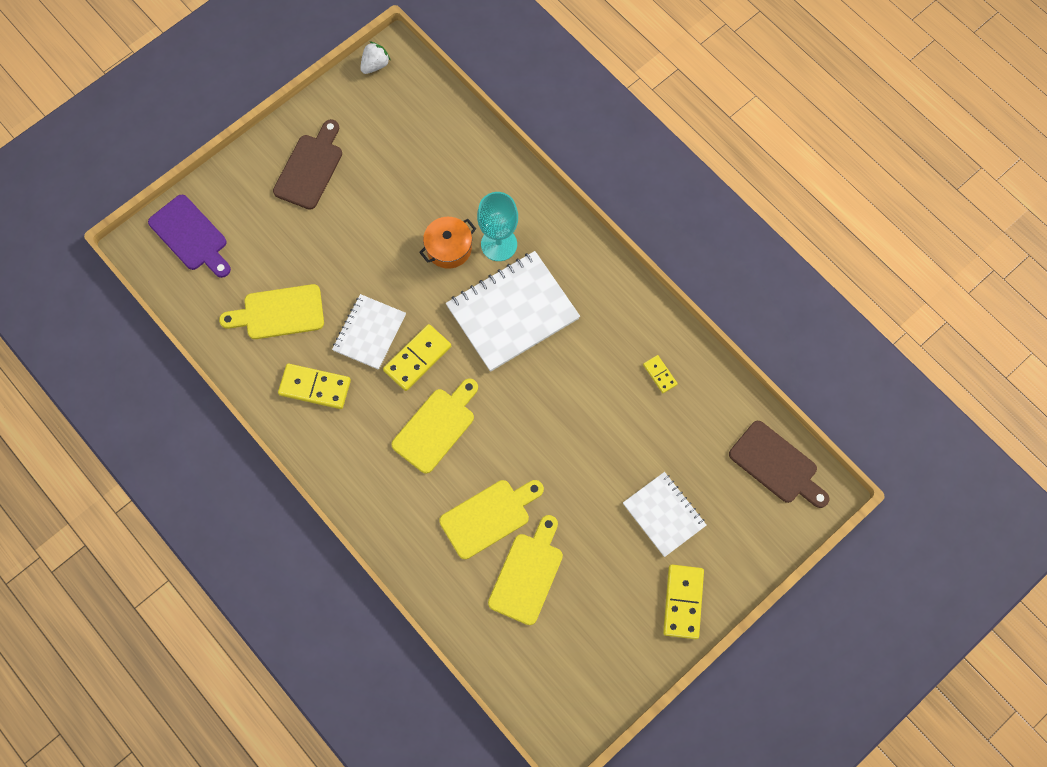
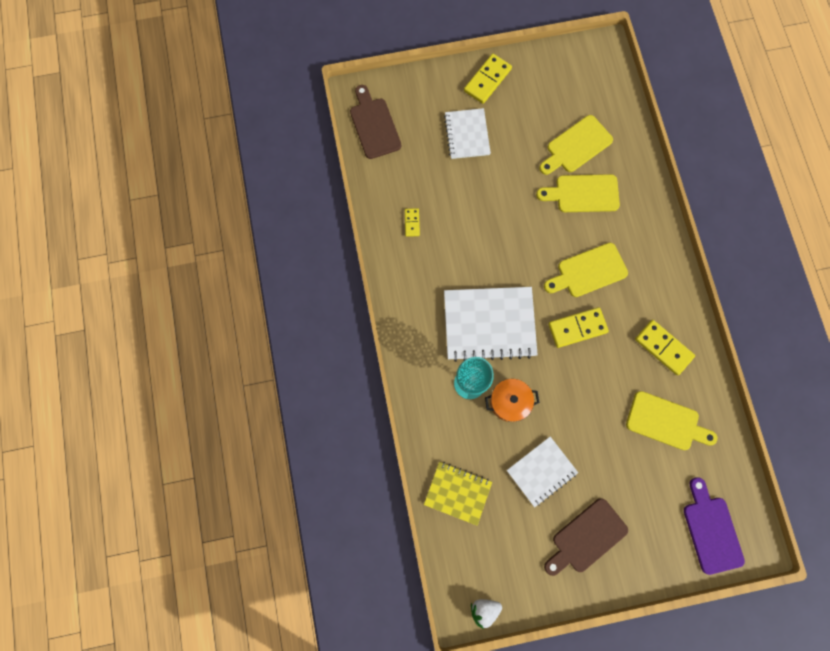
camera: 150 degrees left, 5 degrees up
(369, 332) = (603, 367): white notebook -> white notebook (541, 471)
(453, 143) = (457, 492): none -> yellow notebook

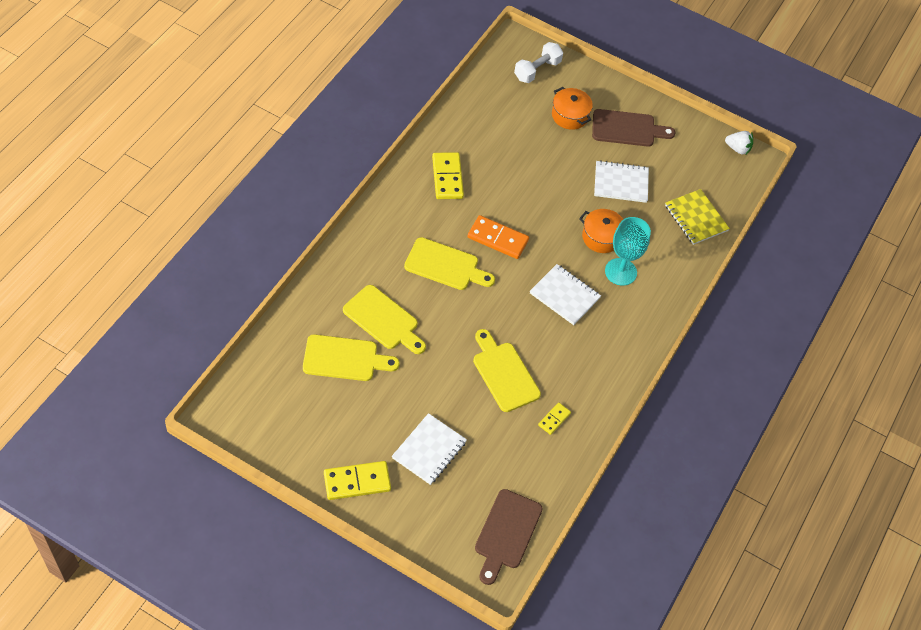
camera: 145 degrees left, 20 degrees down
(489, 324) = (564, 295): white notebook -> white notebook, size x0.61
(577, 328) = (498, 239): yellow domino -> orange domino
(640, 504) = (570, 115): none -> orange pot
(666, 422) = (498, 139): yellow cutting board -> yellow cutting board (504, 373)
(711, 530) = (537, 70): purple cutting board -> white dumbbell

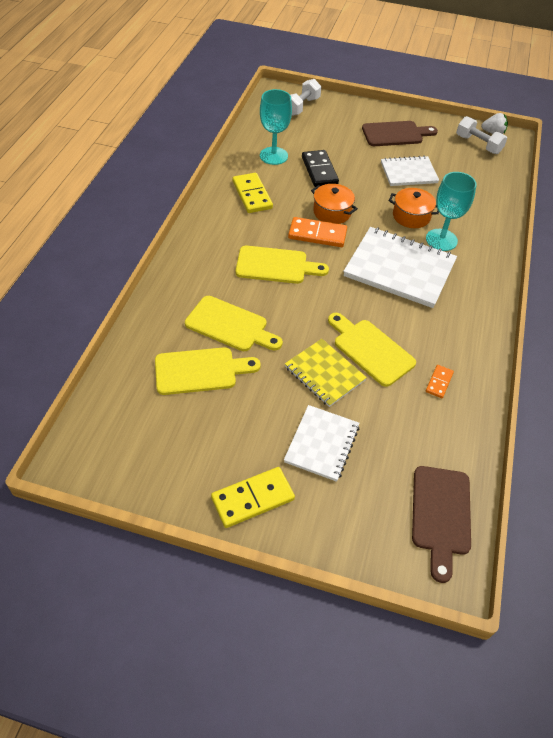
camera: 10 degrees left, 5 degrees down
(485, 132) = (273, 156): none -> turquoise goblet
(527, 161) = (319, 170): none -> black domino
(554, 419) = (439, 382): yellow domino -> orange domino
(564, 295) = (399, 269): white notebook -> white notebook, size x1.65
(570, 115) = (343, 133): orange pot -> orange pot (332, 212)
(696, 218) = (485, 187): yellow notebook -> yellow notebook (324, 374)
(713, 161) = (478, 144): none -> white dumbbell

